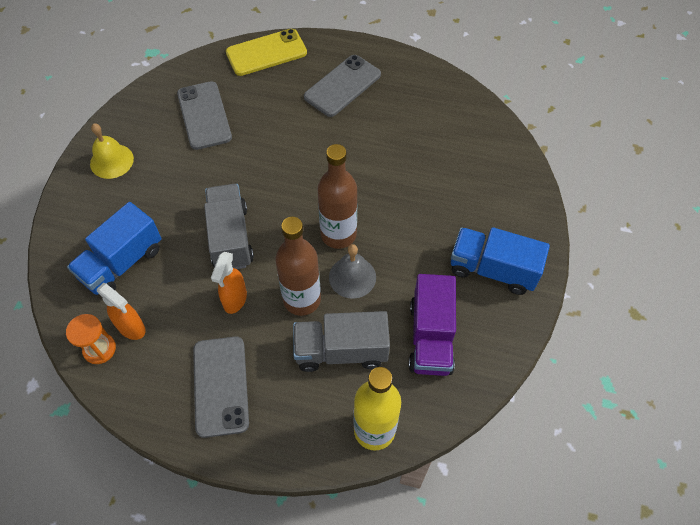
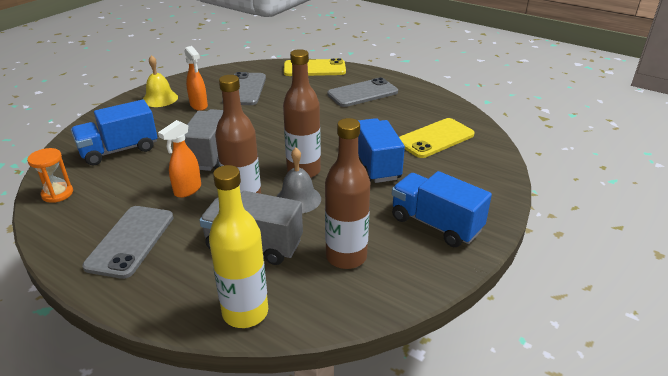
camera: 20 degrees right, 25 degrees down
(132, 328) = (93, 187): orange spray bottle -> orange spray bottle (199, 106)
(404, 204) = (374, 165): none -> blue truck
(430, 337) = (346, 257): purple truck -> brown bottle
(448, 144) = (435, 138): none -> yellow phone

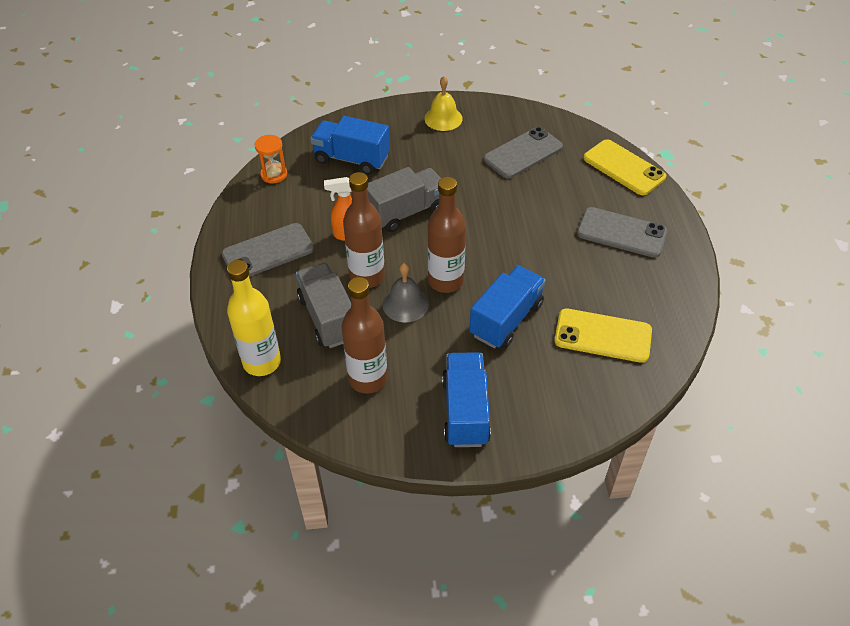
camera: 50 degrees right, 15 degrees up
(199, 106) = (461, 148): orange spray bottle -> none

